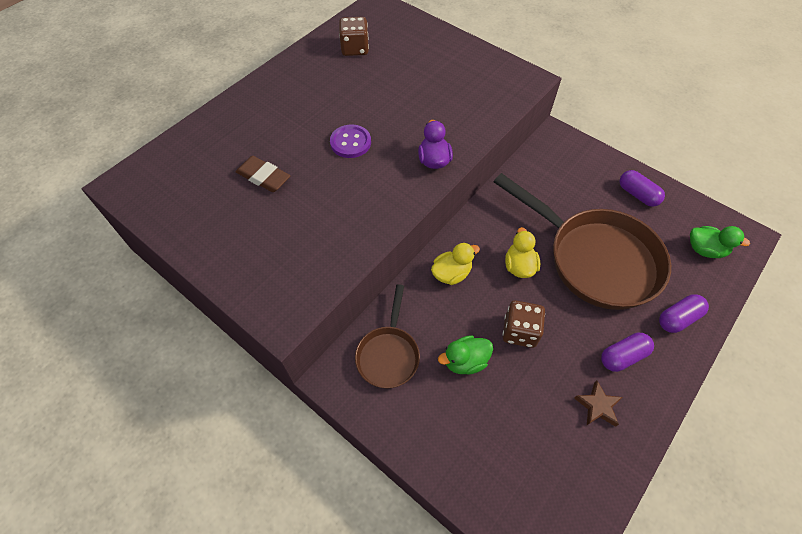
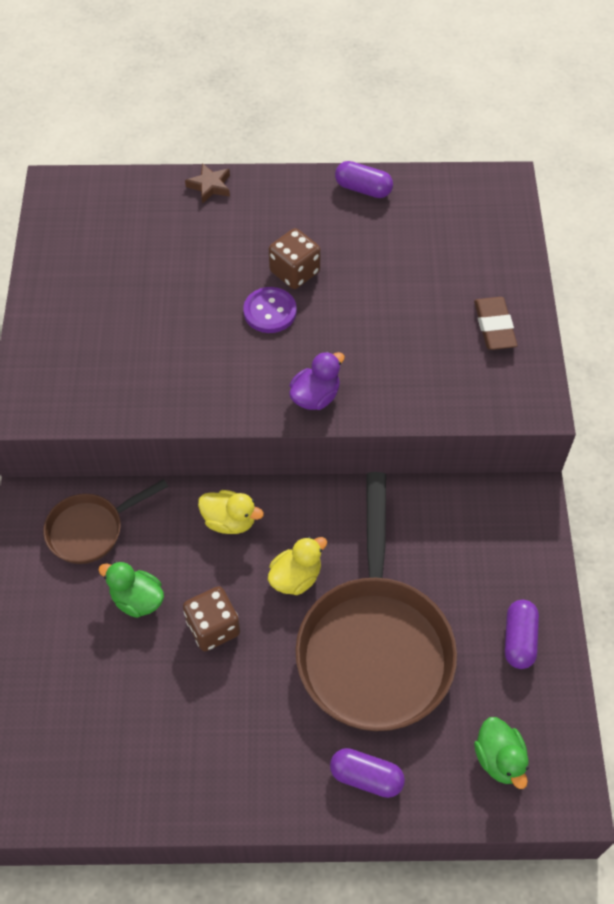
camera: 50 degrees right, 0 degrees up
(263, 177) = (160, 278): brown eraser -> brown eraser (494, 326)
(355, 49) = (408, 217): brown dice -> brown dice (294, 272)
(597, 406) = (184, 751): brown star -> brown star (210, 186)
(622, 356) = (265, 744): purple capsule -> purple capsule (363, 189)

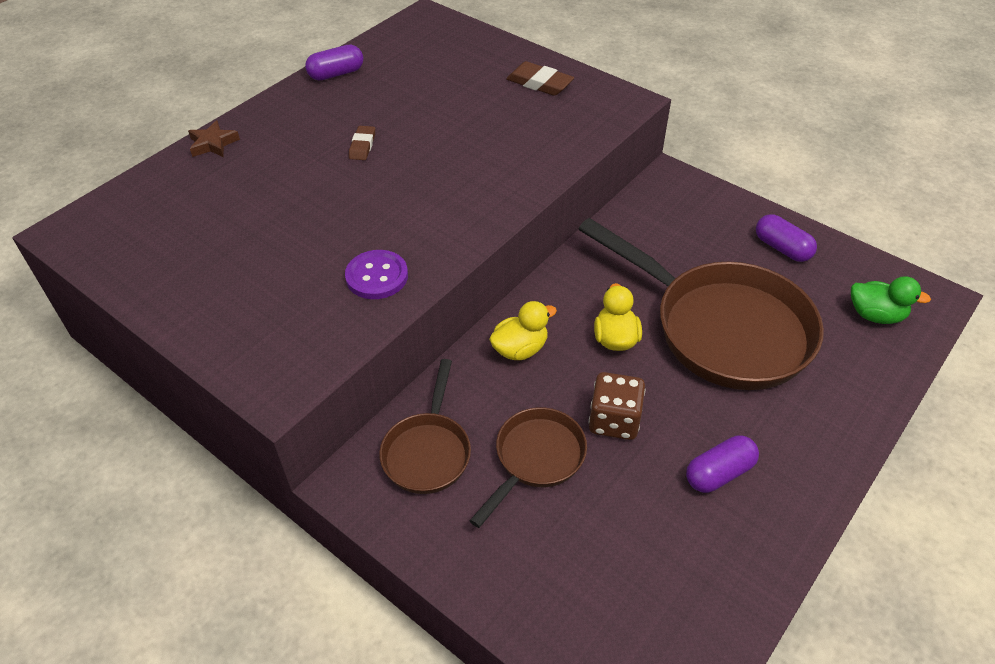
camera: 50 degrees left, 10 degrees down
(137, 599) = (535, 459): green duck -> brown pan
(270, 311) = (382, 178): purple button -> purple button (377, 276)
(294, 272) = (362, 146): brown dice -> brown eraser
(315, 397) = (494, 198): purple duck -> none
(366, 777) = (837, 401): purple capsule -> purple capsule (719, 473)

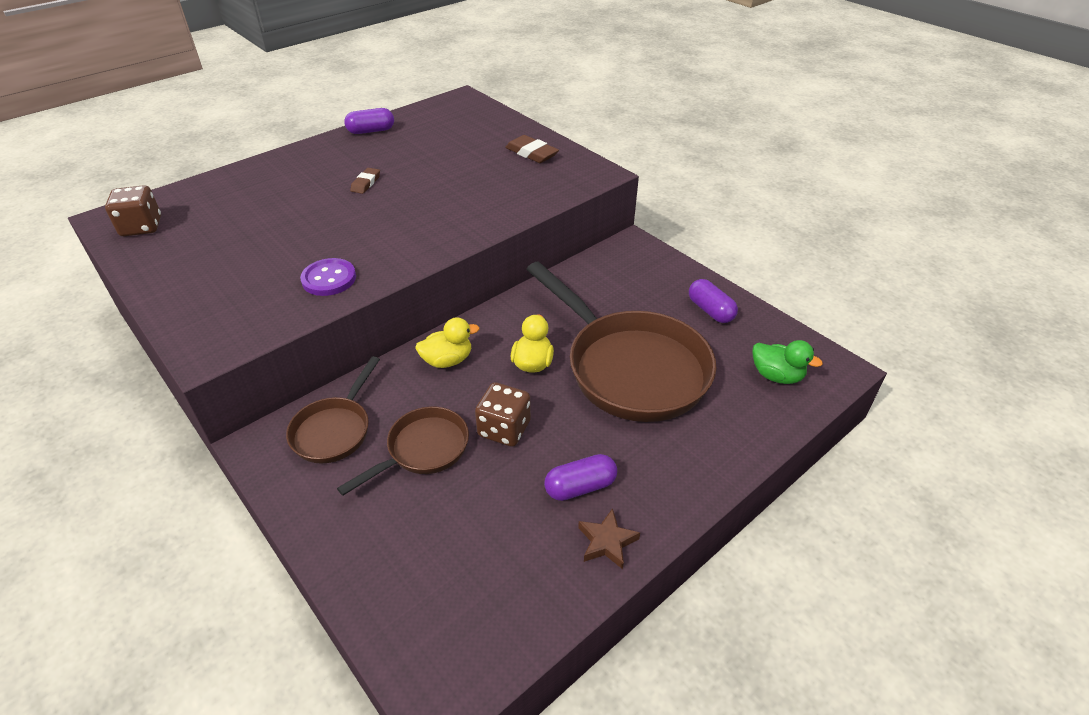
camera: 10 degrees right, 5 degrees down
(115, 238) = (141, 227): none -> brown dice
(213, 144) = (251, 170): brown star -> brown star (607, 542)

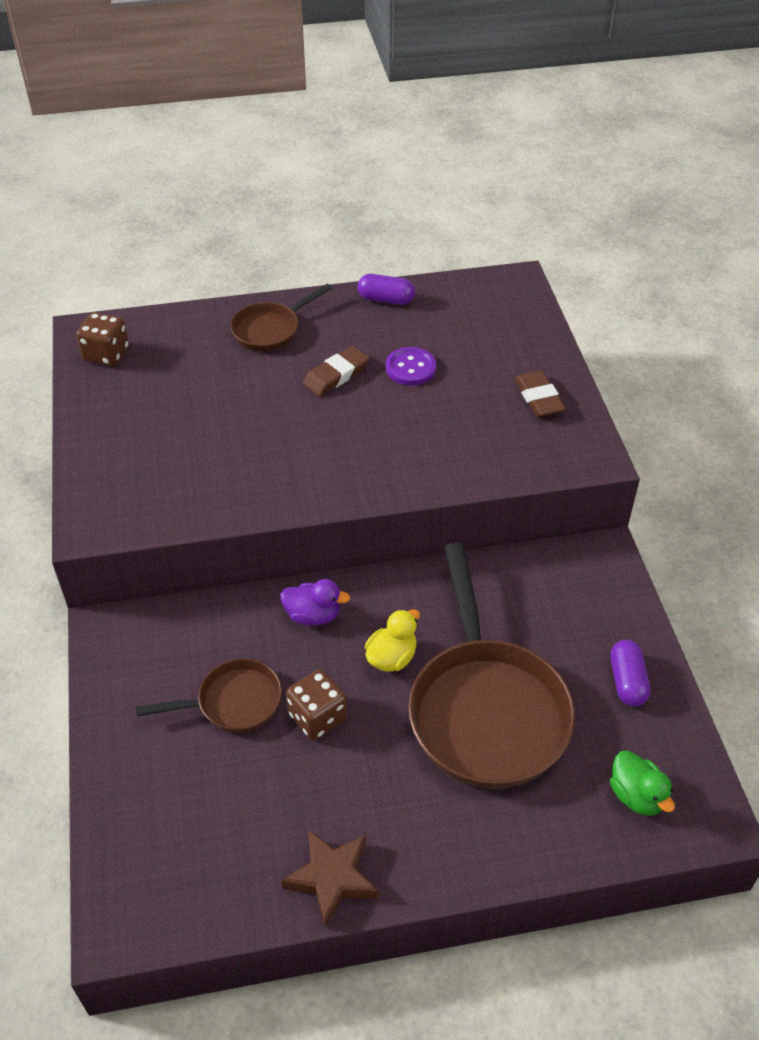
camera: 30 degrees right, 5 degrees up
(329, 279) = (232, 488): purple button -> purple button (410, 368)
(335, 430) = (172, 644): brown pan -> brown pan (270, 330)
(366, 183) = (336, 375): brown eraser -> brown eraser, size x1.56
(447, 360) = (313, 615): yellow duck -> purple duck
(580, 487) = (346, 812): purple capsule -> none
(607, 542) = (332, 878): brown star -> brown star, size x1.51

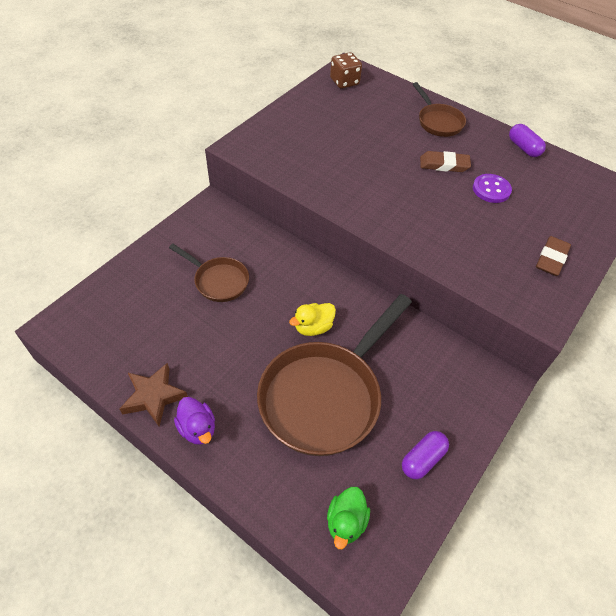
camera: 45 degrees right, 5 degrees up
(270, 330) = (438, 122): brown pan -> brown pan turned 120 degrees counterclockwise
(313, 615) = (303, 275): purple duck -> purple duck (197, 428)
(317, 717) = (243, 321): brown dice -> none
(392, 657) = (313, 327): yellow duck -> yellow duck turned 150 degrees clockwise

